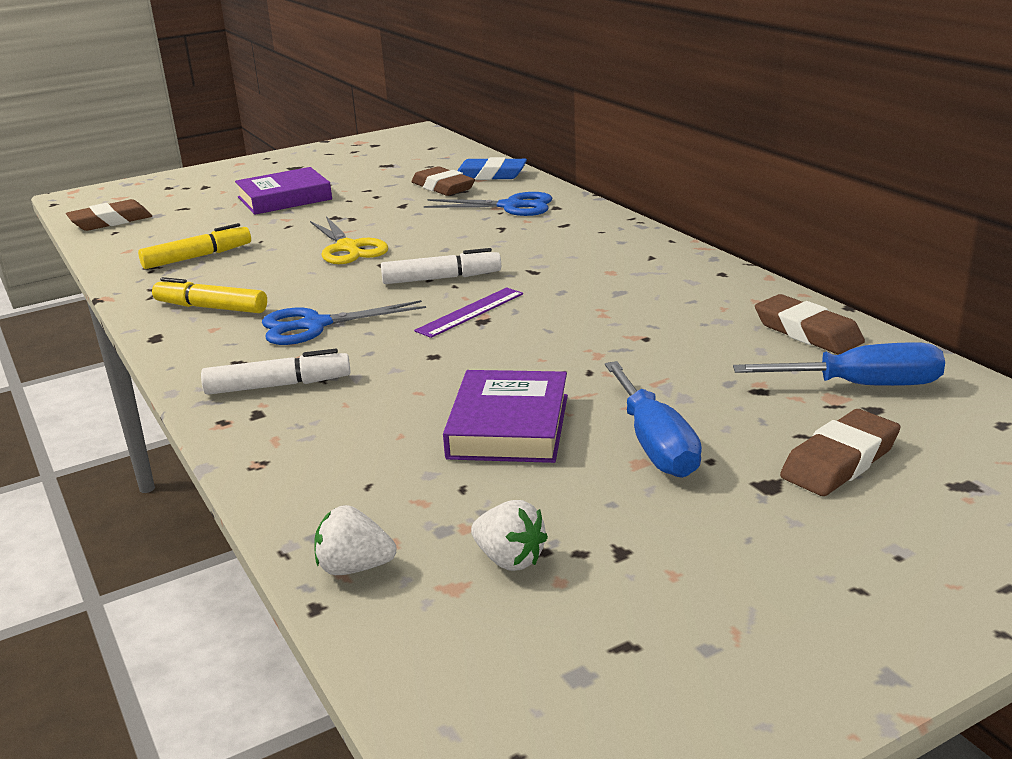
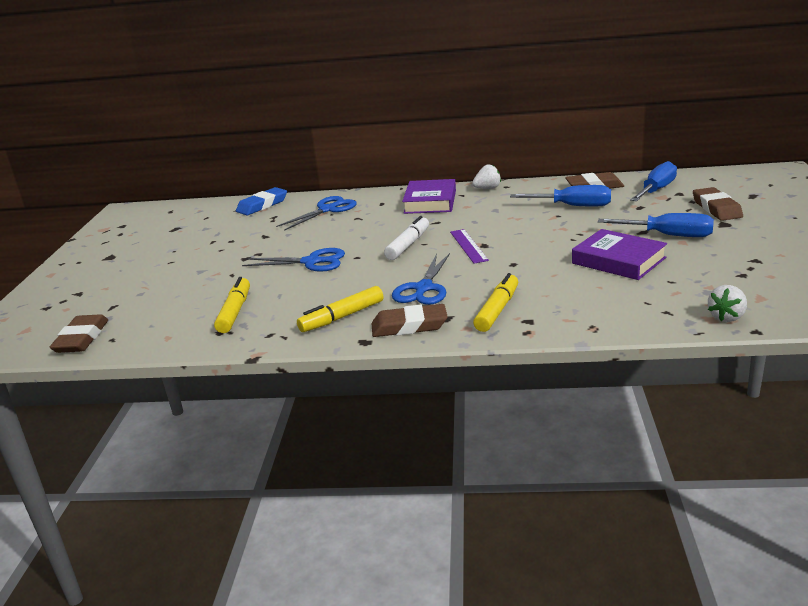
camera: 55 degrees left, 0 degrees up
(277, 385) = (497, 310): white marker -> yellow marker
(284, 198) = (172, 268): purple book -> purple book (430, 202)
(348, 248) = (311, 262): yellow scissors -> blue scissors
(443, 187) = (256, 220): brown eraser -> brown eraser (409, 326)
(509, 559) = (745, 282): white strawberry -> white strawberry (487, 188)
(697, 338) = (573, 206): none -> blue screwdriver

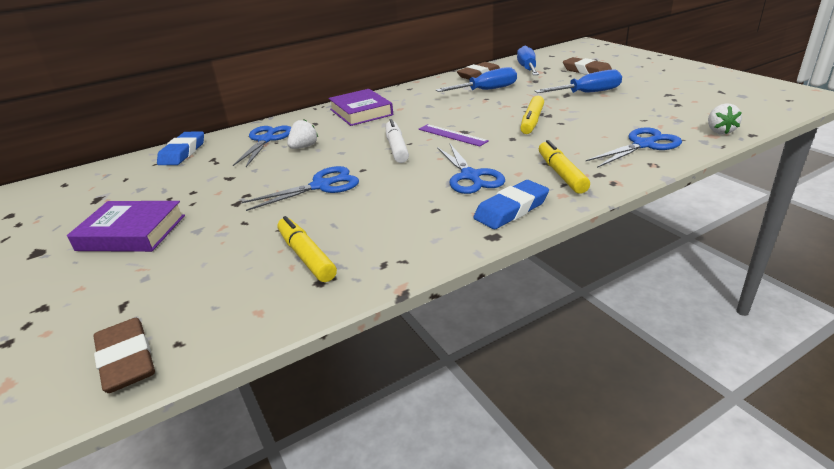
camera: 35 degrees left, 5 degrees up
(342, 317) = (434, 222): yellow marker -> yellow marker (532, 121)
(409, 326) = (511, 209): brown eraser -> blue eraser
(487, 188) = (396, 93): white strawberry -> white strawberry (304, 147)
(618, 260) = (585, 116): purple book -> purple book (131, 233)
(620, 307) = (644, 145): none -> blue scissors

